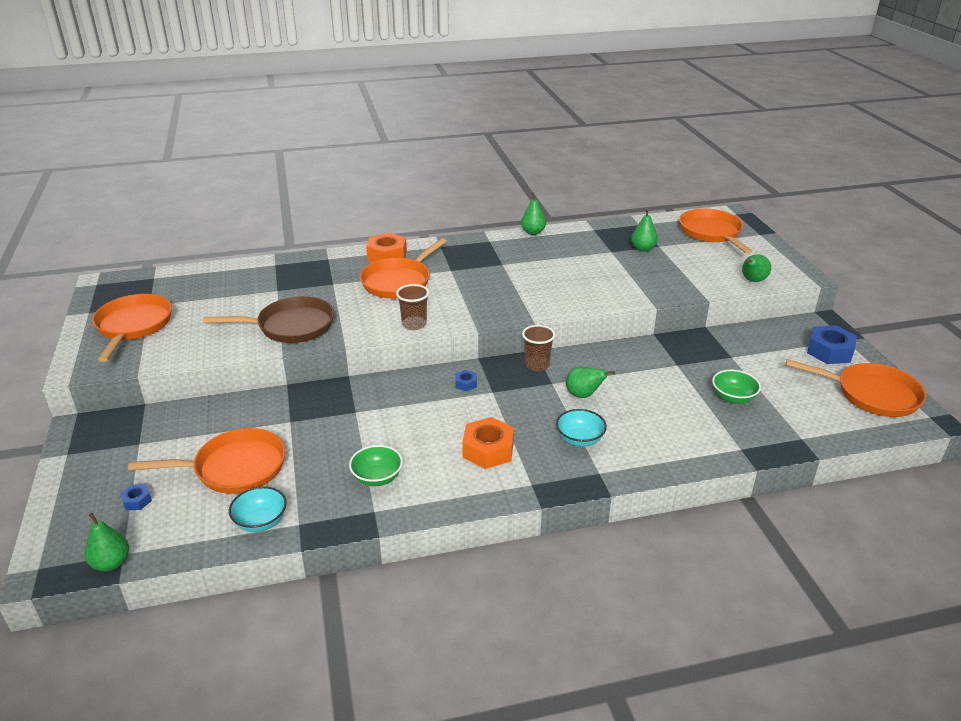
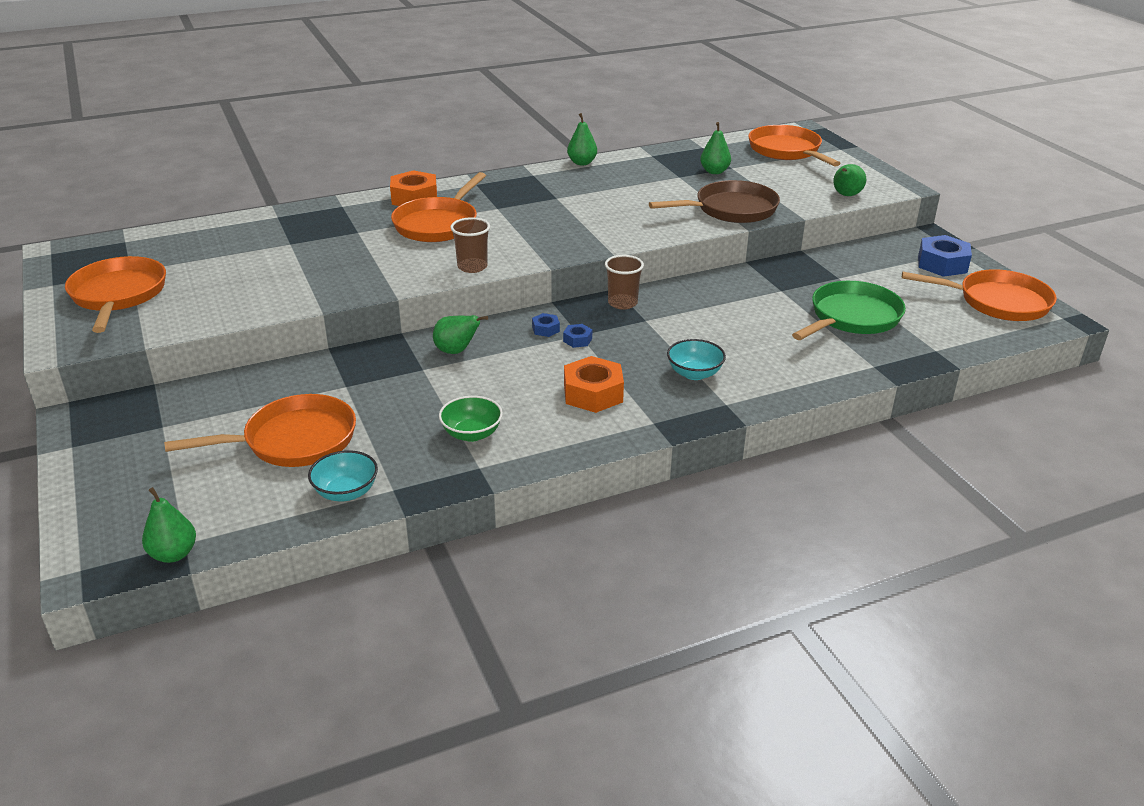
camera: 10 degrees left, 0 degrees up
(137, 501) = (182, 486): blue nut -> blue nut (577, 340)
(290, 326) = (321, 280): brown pan -> brown pan (730, 209)
(583, 395) = (685, 329): green pear -> green pear (456, 351)
(733, 398) = (851, 318): green bowl -> green pan

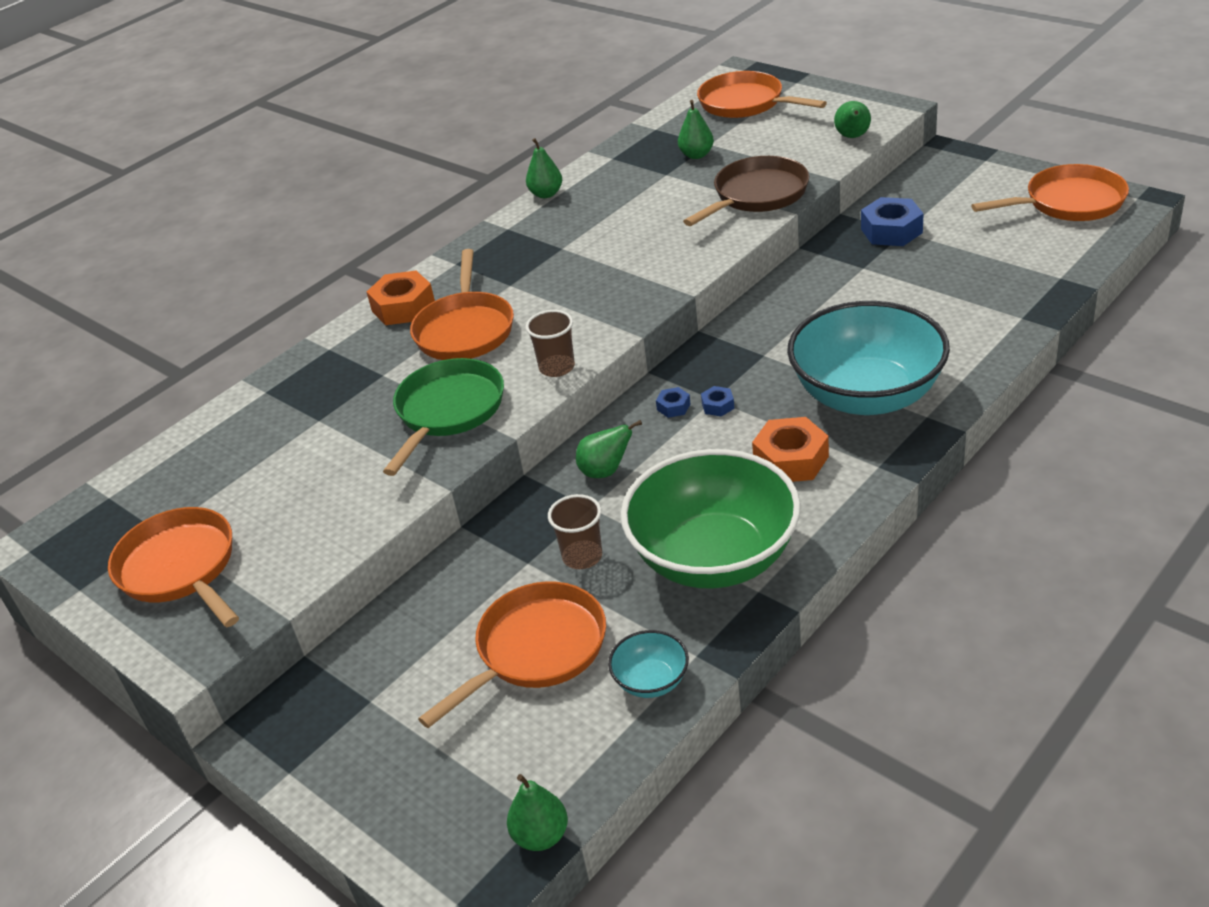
camera: 20 degrees left, 5 degrees up
(472, 434) = (714, 558): green bowl -> green bowl, size x2.38
(622, 303) = (722, 344): brown cup -> brown cup (582, 556)
(694, 373) = (867, 395): turquoise bowl -> turquoise bowl, size x2.38
(851, 318) = (955, 272): green pan -> green pan (447, 412)
(942, 264) = (984, 179): blue nut -> blue nut (891, 231)

